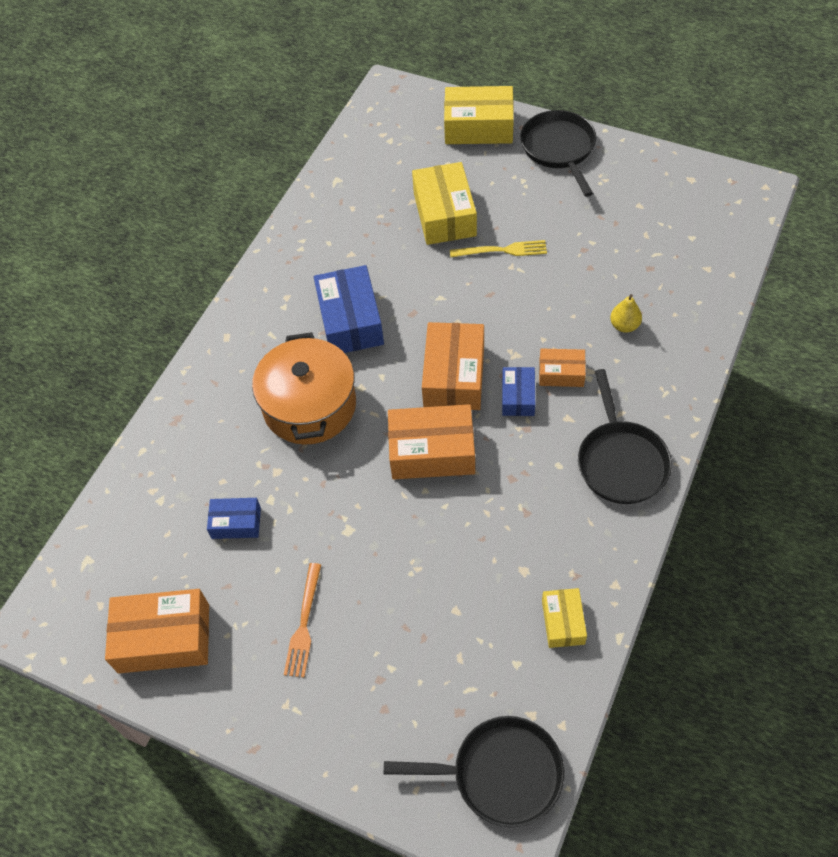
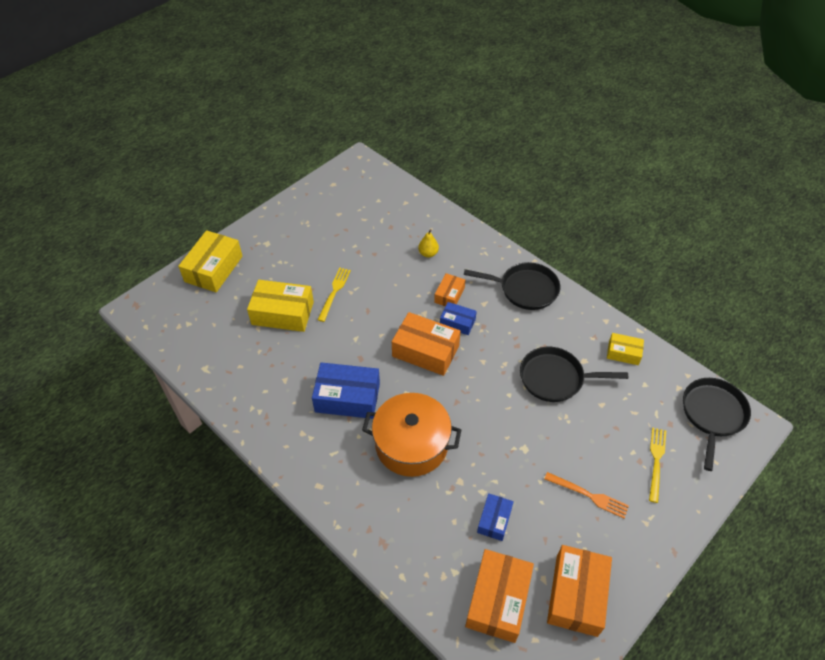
camera: 75 degrees left, 5 degrees down
(387, 702) = (656, 461): none -> yellow fork
(432, 451) = (480, 381): orange box -> orange box (498, 600)
(559, 149) = (265, 234): black pan -> black pan (555, 378)

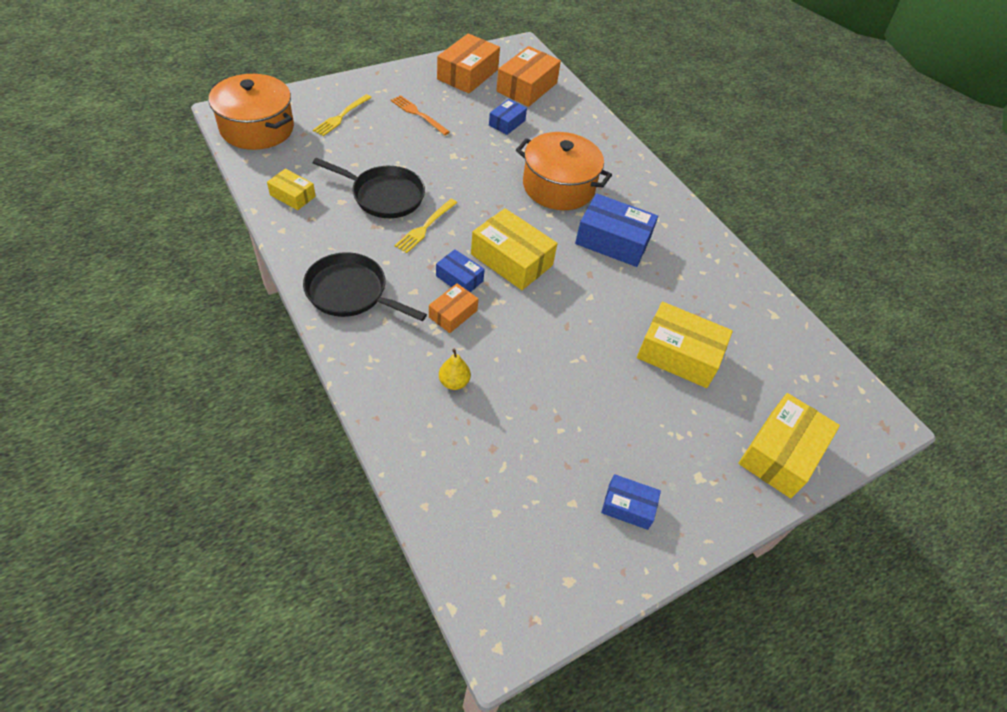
camera: 170 degrees left, 0 degrees up
(307, 220) = (628, 506): none -> blue box
(334, 292) = (605, 363): yellow fork -> yellow fork (425, 227)
(425, 351) = (511, 259): orange box -> yellow box
(712, 415) = (257, 128): black pan -> orange pot

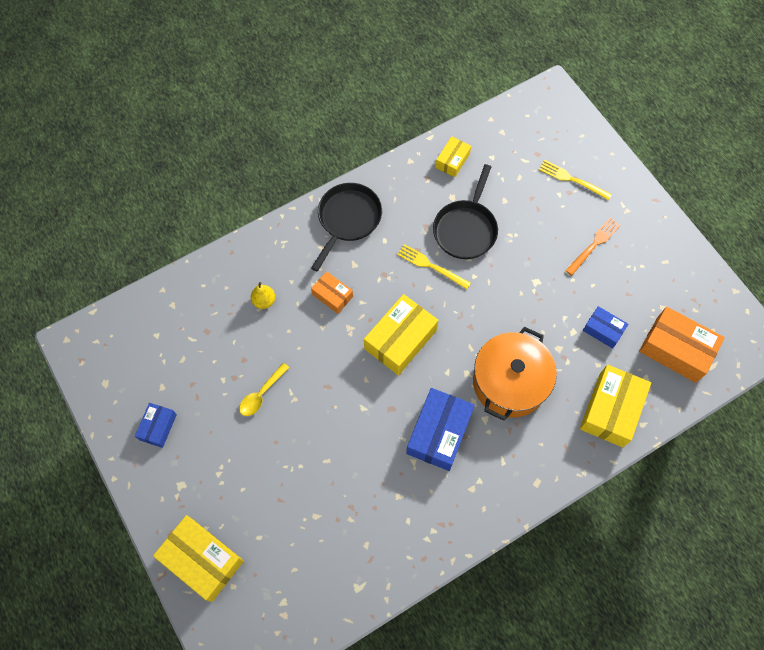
camera: 95 degrees right, 15 degrees up
(257, 128) = (536, 118): orange pot -> none
(459, 278) = (372, 298): blue box -> none
(467, 74) = (680, 286): orange box -> none
(578, 389) = (261, 394): none -> yellow spoon
(679, 354) = (302, 483): yellow box -> yellow box (611, 410)

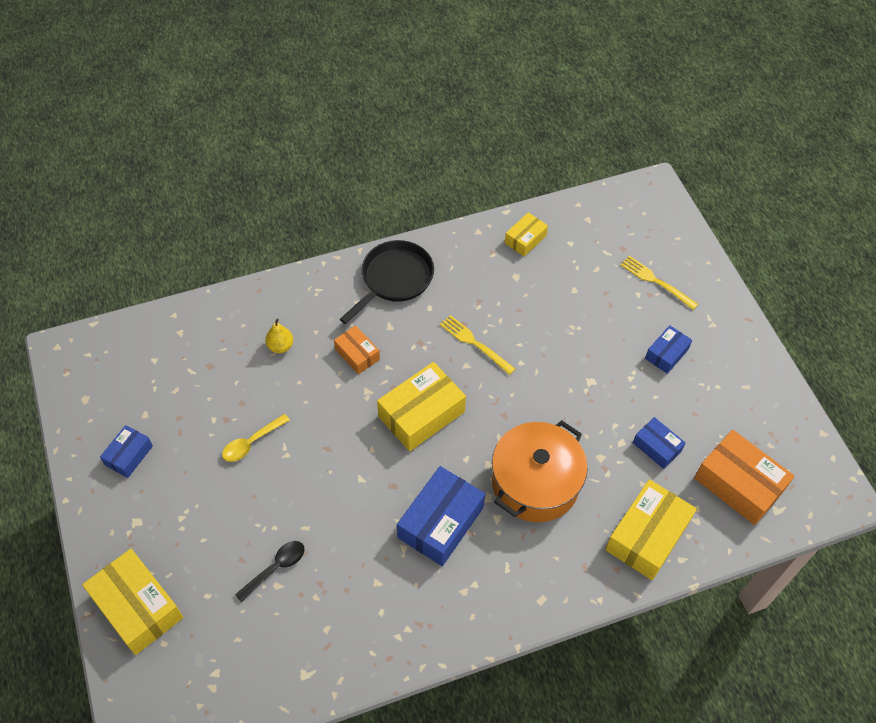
camera: 10 degrees right, 10 degrees down
(310, 501) = (275, 568): none -> black spoon
(466, 229) = (523, 312): black pan -> none
(594, 244) = (666, 354): orange fork -> blue box

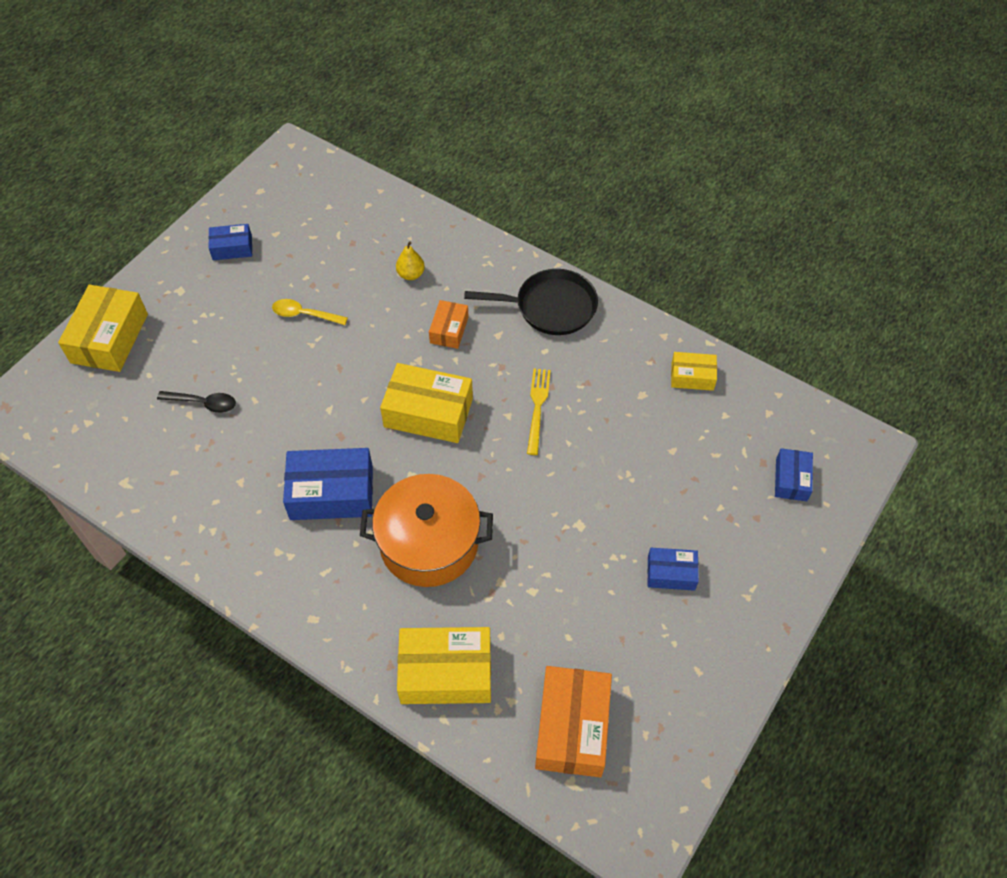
camera: 55 degrees right, 0 degrees up
(656, 281) = (751, 514): yellow fork -> none
(657, 447) = (553, 625): blue box -> blue box (791, 480)

